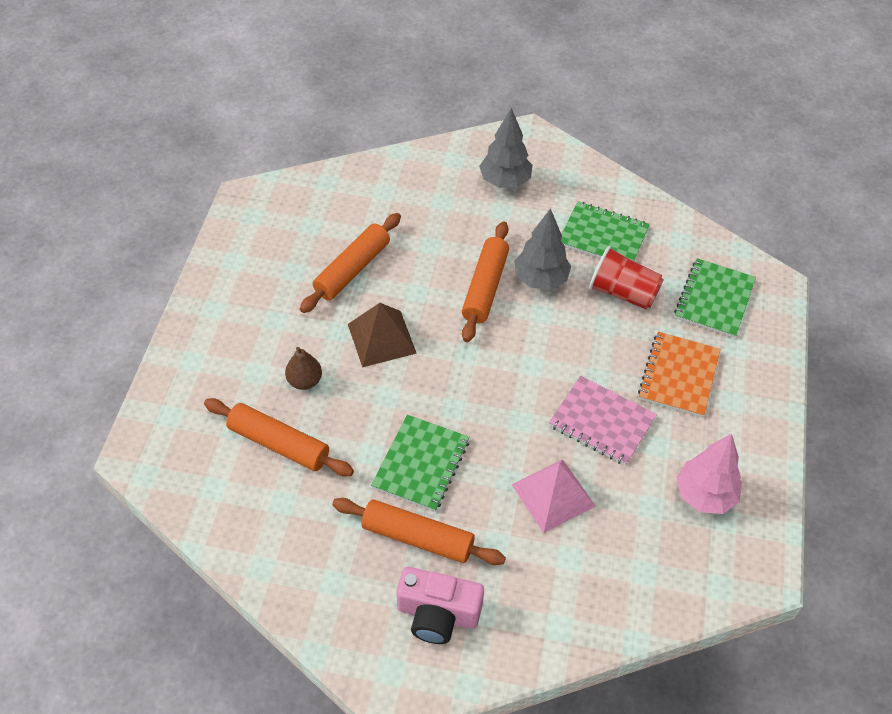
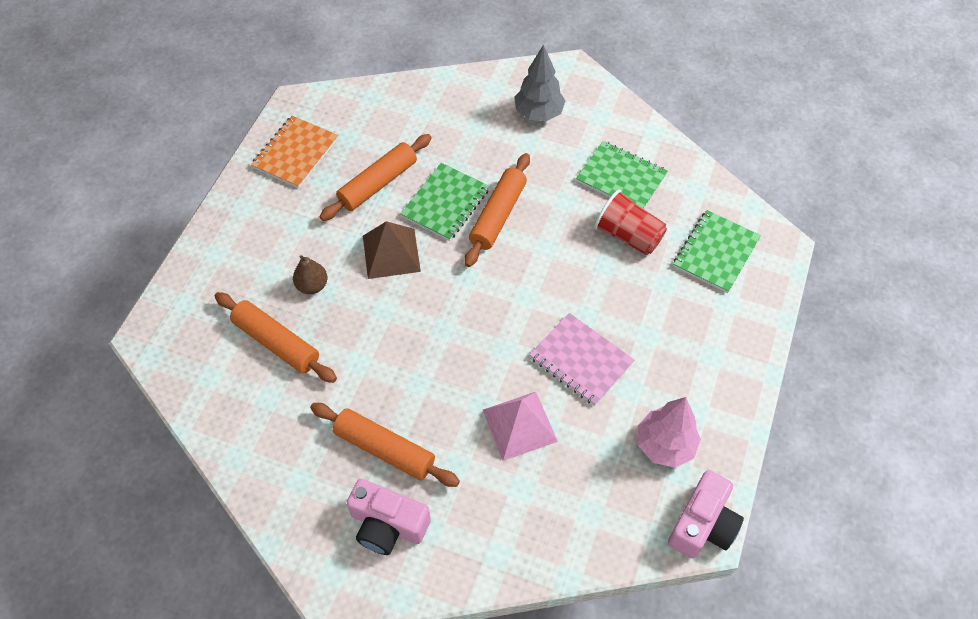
camera: 10 degrees right, 5 degrees up
(421, 464) = (402, 379): green notebook -> green notebook (445, 203)
(540, 279) = (552, 213): grey tree -> none
(678, 376) = (665, 324): orange notebook -> orange notebook (295, 153)
(759, 568) = (702, 524): none -> pink camera

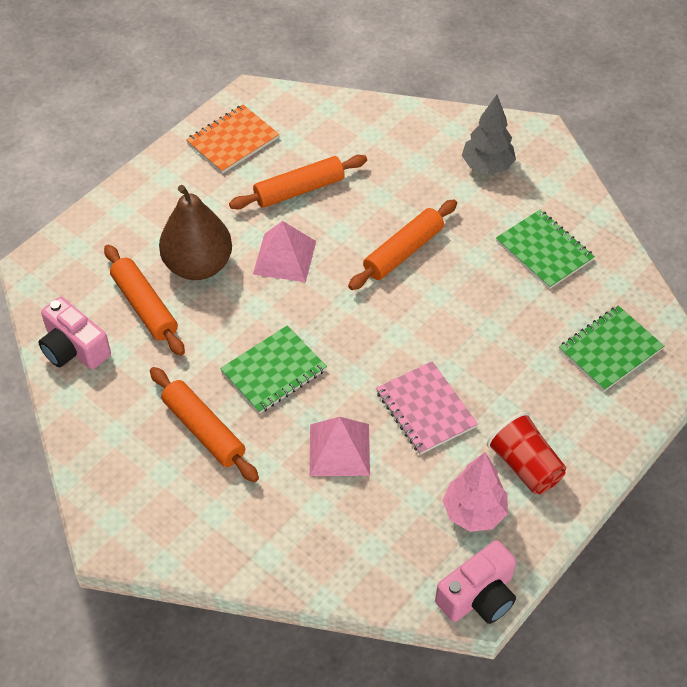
camera: 20 degrees right, 5 degrees down
(312, 285) = (198, 265): brown pear -> brown pear, size x2.10
(388, 525) = (179, 497): pink camera -> pink camera (74, 348)
(391, 253) = (284, 257): brown pyramid -> pink pyramid
(445, 203) = (356, 226): green notebook -> green notebook (274, 371)
(628, 235) = (526, 307): red cup -> red cup (525, 465)

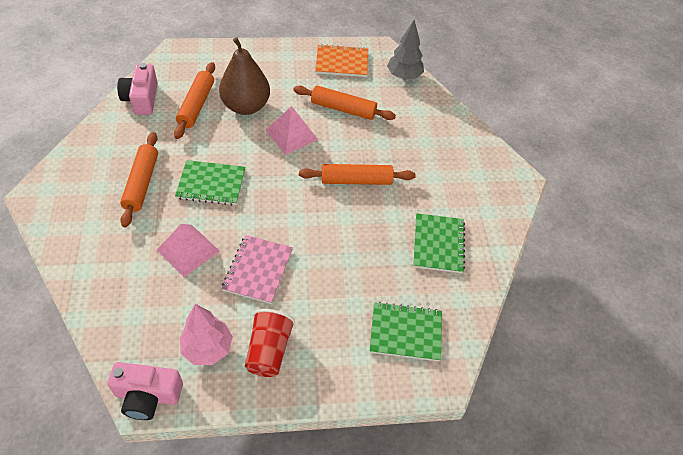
camera: 40 degrees right, 0 degrees up
(487, 166) = (463, 174): grey tree -> grey tree (404, 76)

